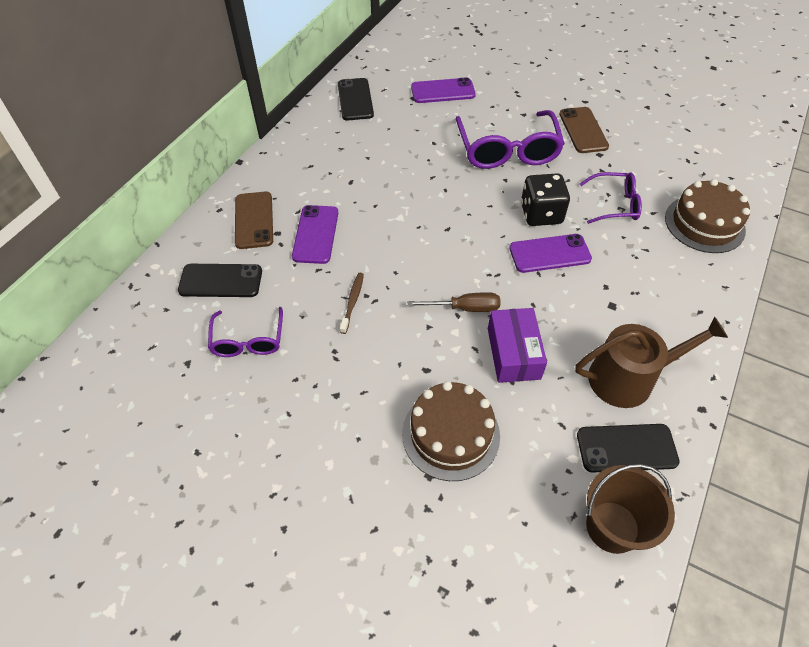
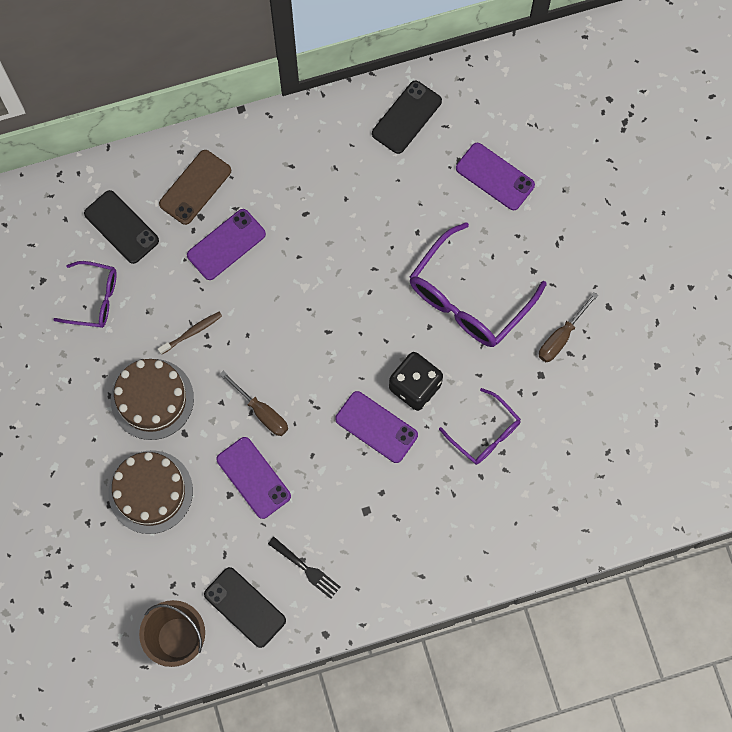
camera: 45 degrees right, 20 degrees up
(248, 341) = (94, 299): purple glasses -> purple glasses turned 120 degrees counterclockwise
(513, 353) = (253, 477): purple box -> purple phone
(583, 130) = (561, 337): brown phone -> brown screwdriver
(629, 378) = (306, 569): brown watering can -> black fork
(704, 224) = (531, 518): brown cake -> brown cake (152, 399)

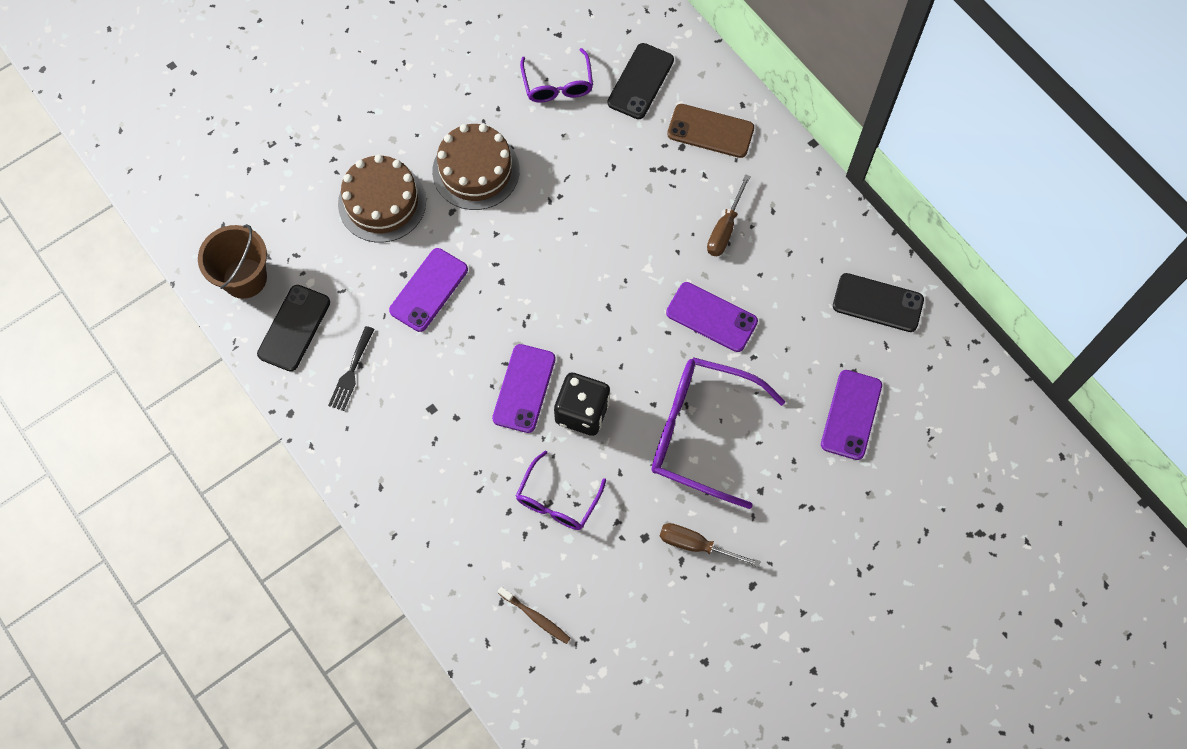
camera: 70 degrees right, 5 degrees down
(192, 332) = (557, 181): brown toothbrush -> brown toothbrush (535, 617)
(226, 244) = (662, 180): purple phone -> purple phone (711, 317)
(261, 412) = (499, 274): brown screwdriver -> brown screwdriver (725, 228)

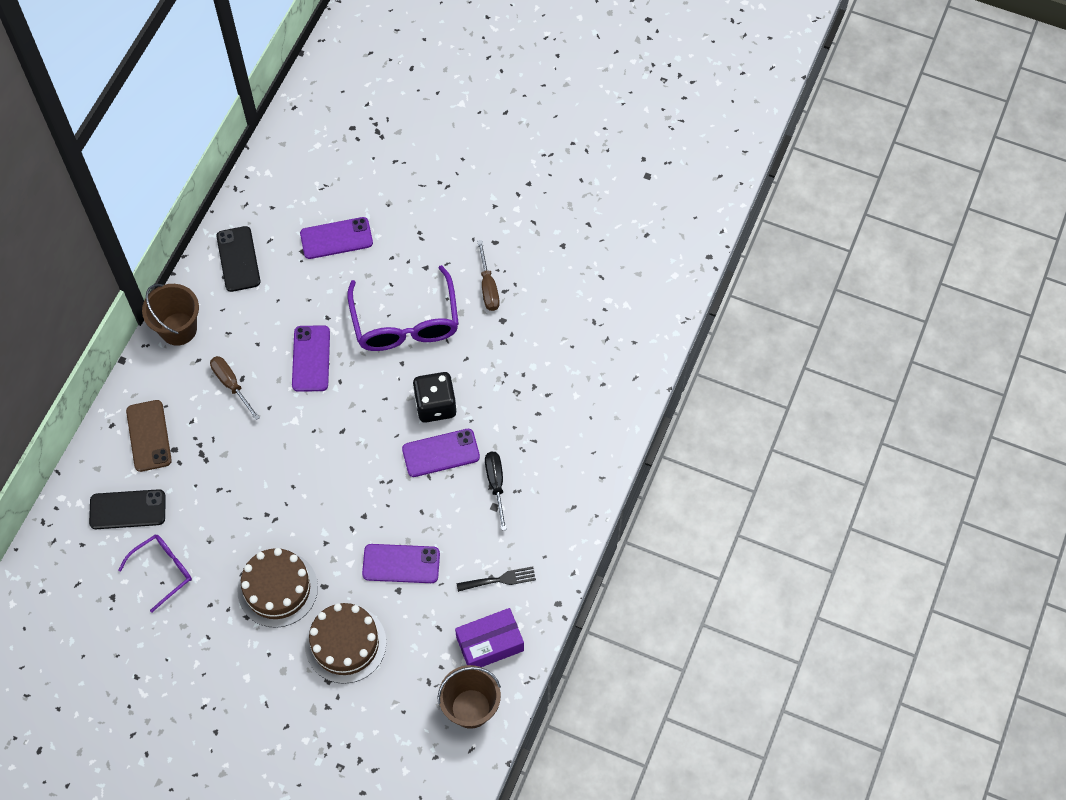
camera: 120 degrees left, 5 degrees down
(294, 328) = (490, 644): black phone -> purple box
(454, 423) = (496, 484): none -> black screwdriver
(535, 617) = (599, 357): brown toothbrush -> none
(557, 500) = (511, 387): purple glasses -> none
(725, 228) = (231, 385): brown screwdriver -> brown screwdriver turned 120 degrees counterclockwise
(821, 208) = (178, 329): none -> brown bucket

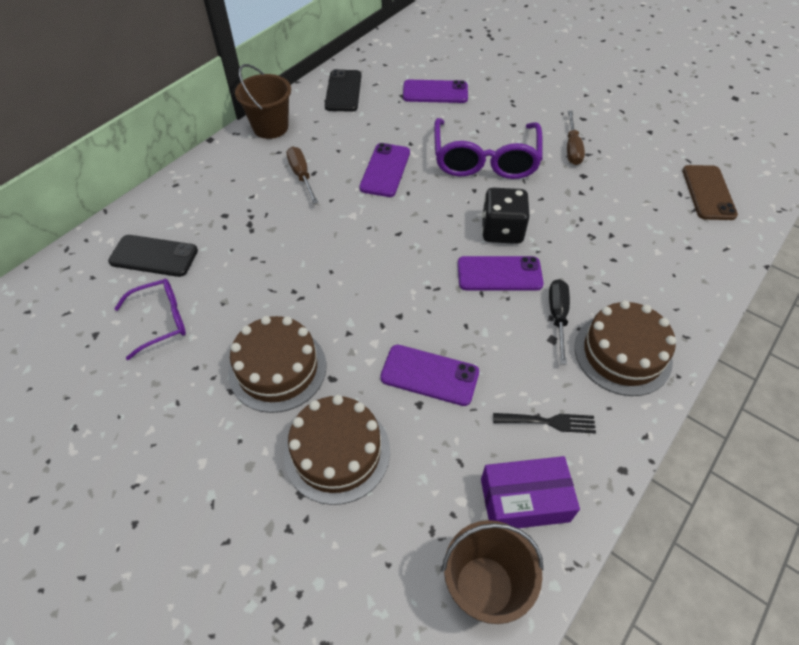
camera: 15 degrees right, 10 degrees down
(149, 436) = (205, 199): brown phone -> brown phone (708, 193)
(551, 506) = (622, 353): none -> brown cake

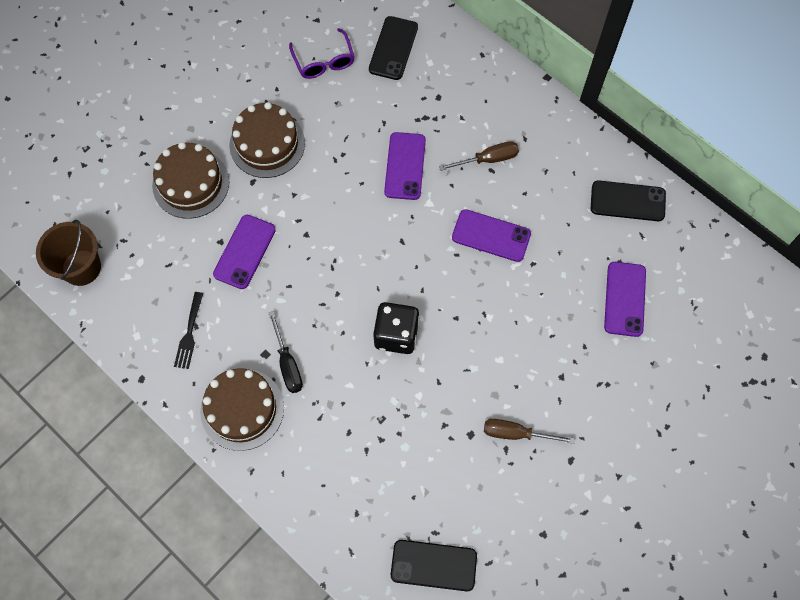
camera: 95 degrees right, 15 degrees up
(270, 127) = (564, 130): brown bucket -> none
(485, 160) = (501, 336): purple glasses -> none
(499, 274) = (342, 323): purple phone -> purple phone (405, 166)
(524, 500) = (132, 304): purple box -> none
(557, 317) = (287, 363): black screwdriver -> black screwdriver turned 60 degrees clockwise
(708, 193) = (433, 565): brown phone -> black phone

